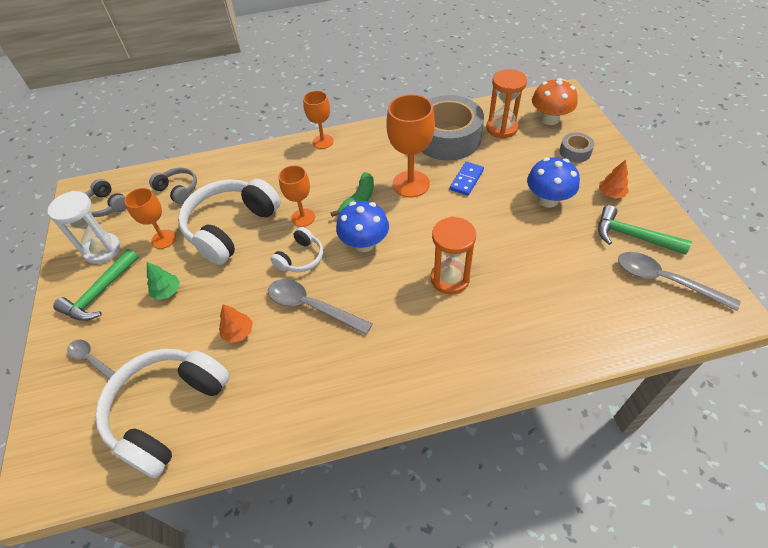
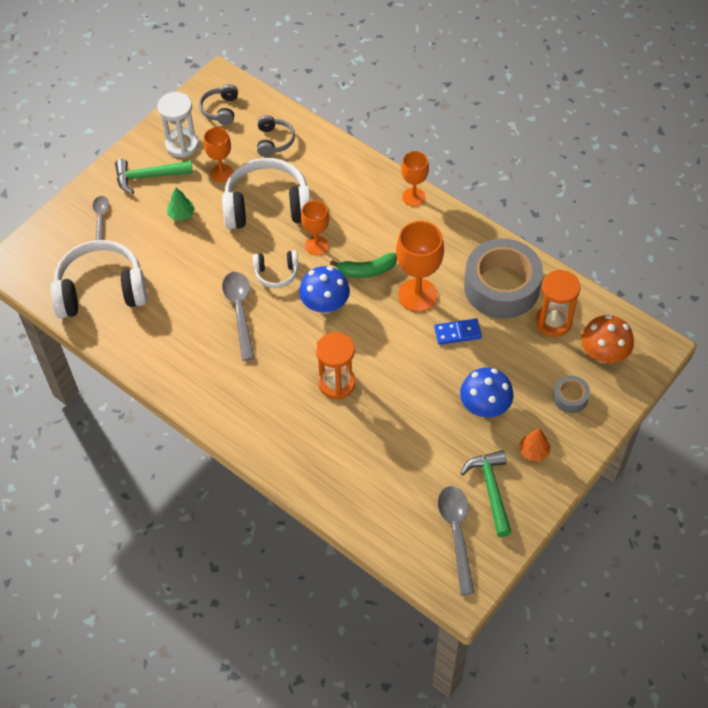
camera: 50 degrees right, 5 degrees up
(238, 332) = (184, 283): orange tree -> none

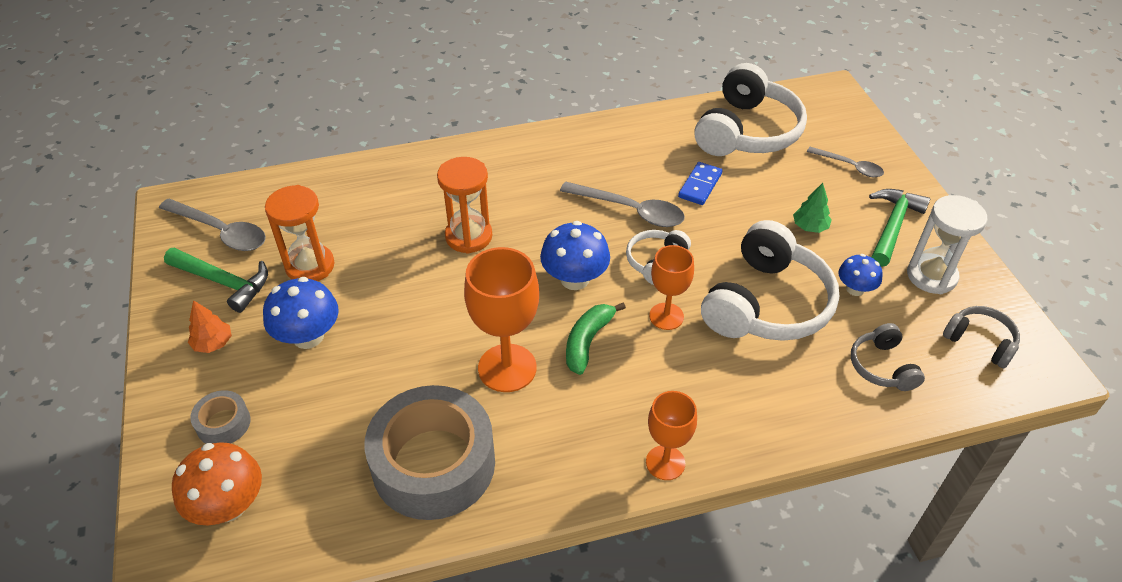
camera: 125 degrees right, 10 degrees down
(221, 173) = (855, 289): orange goblet -> blue mushroom
(274, 141) = (882, 366): grey headphones -> grey headphones turned 45 degrees clockwise
(457, 333) = (418, 373): blue domino -> blue domino (700, 185)
(553, 322) = (328, 484): orange hourglass -> orange hourglass (310, 266)

